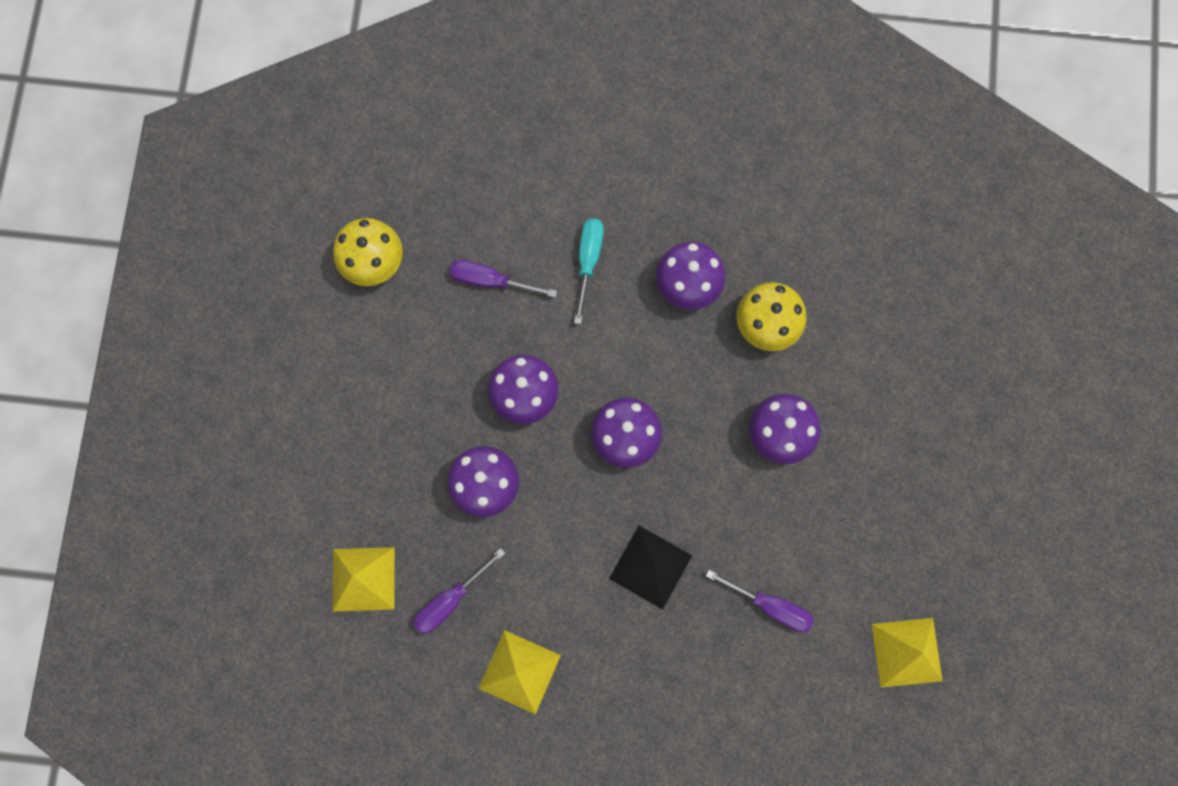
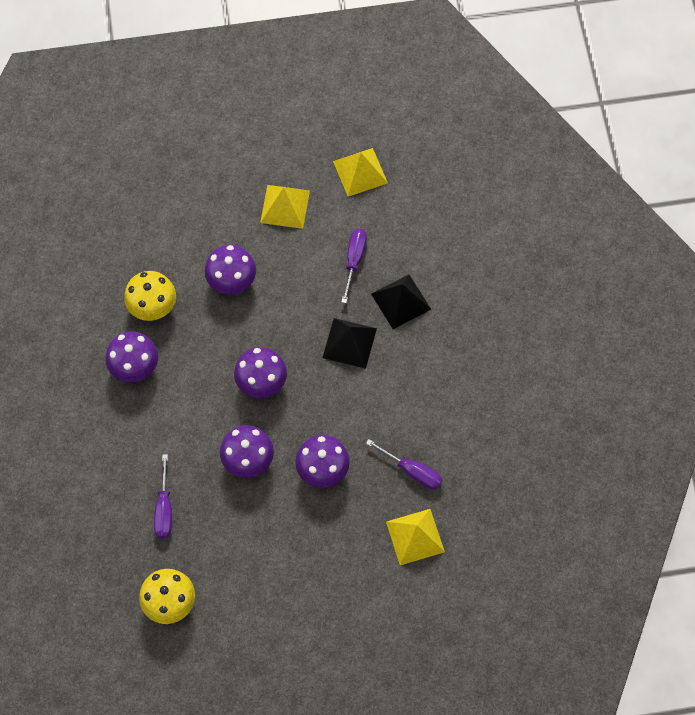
camera: 105 degrees left, 10 degrees down
(519, 671) = (447, 411): yellow pyramid -> yellow pyramid (285, 206)
(588, 260) = (131, 441): turquoise screwdriver -> none
(693, 654) = (401, 301): none -> black pyramid

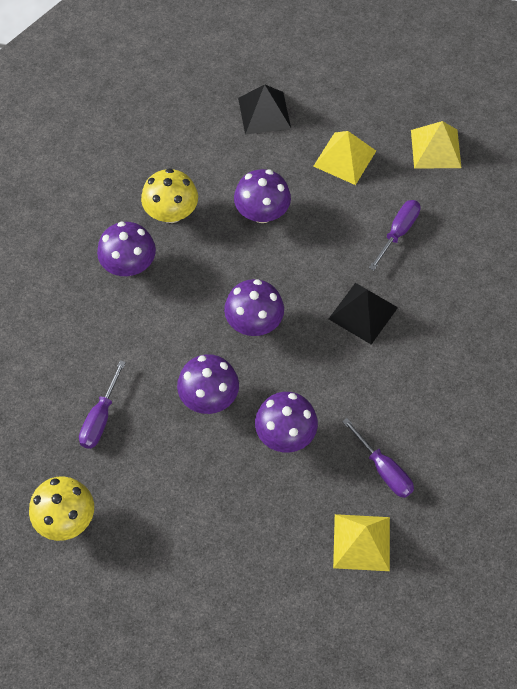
camera: 20 degrees right, 5 degrees down
(401, 301) = (434, 288): black pyramid -> black pyramid (264, 113)

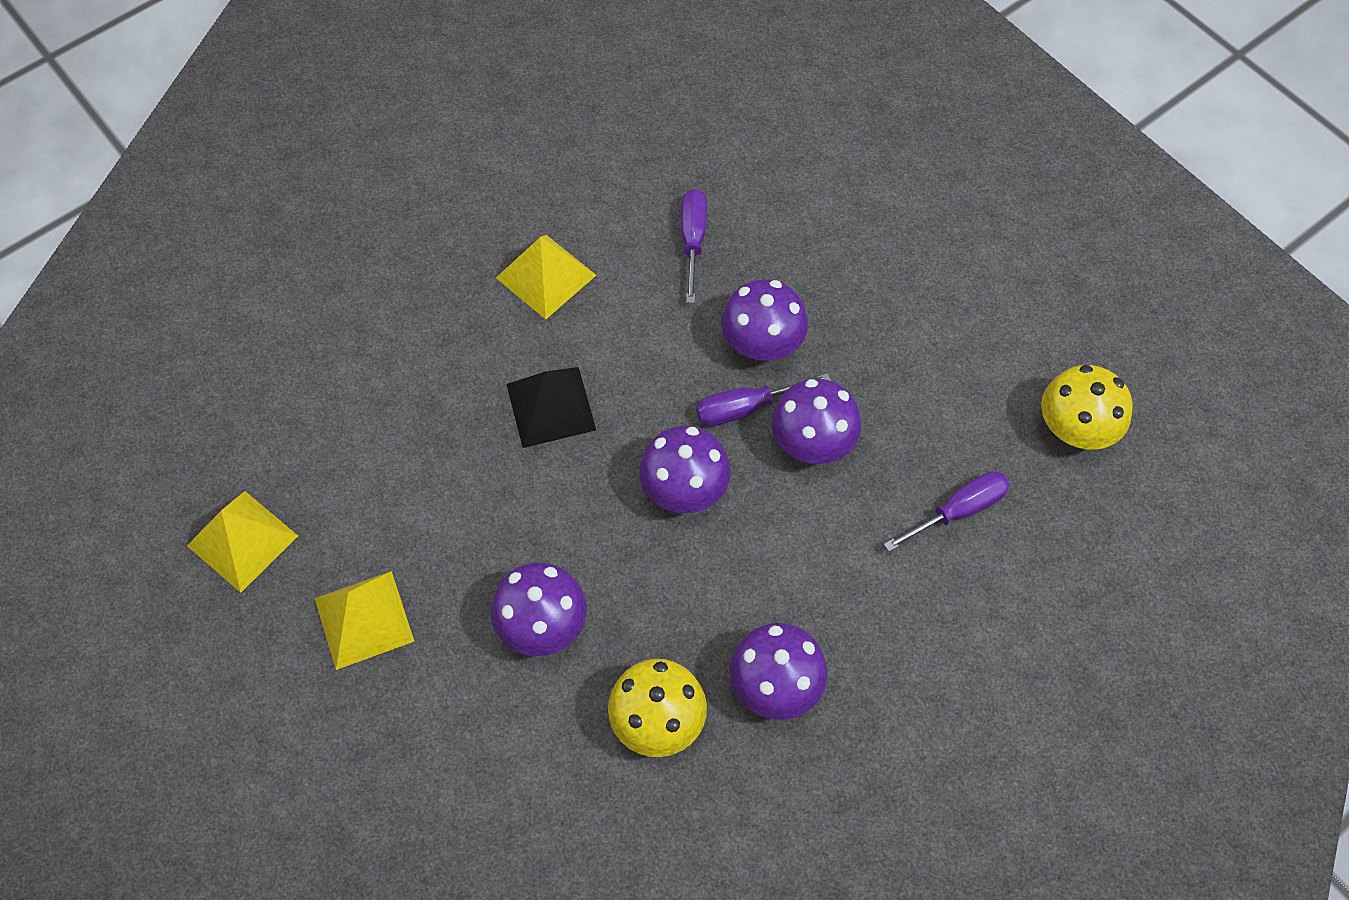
camera: 140 degrees left, 0 degrees up
(264, 113) = (392, 781): black pyramid -> none
(361, 542) = (778, 197): yellow pyramid -> yellow pyramid (545, 276)
(398, 232) = (408, 469): purple screwdriver -> purple screwdriver (745, 408)

